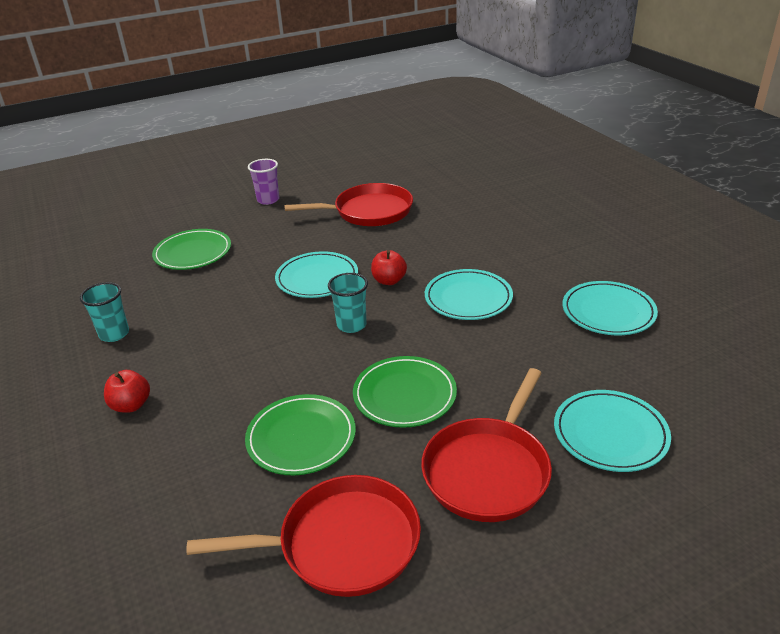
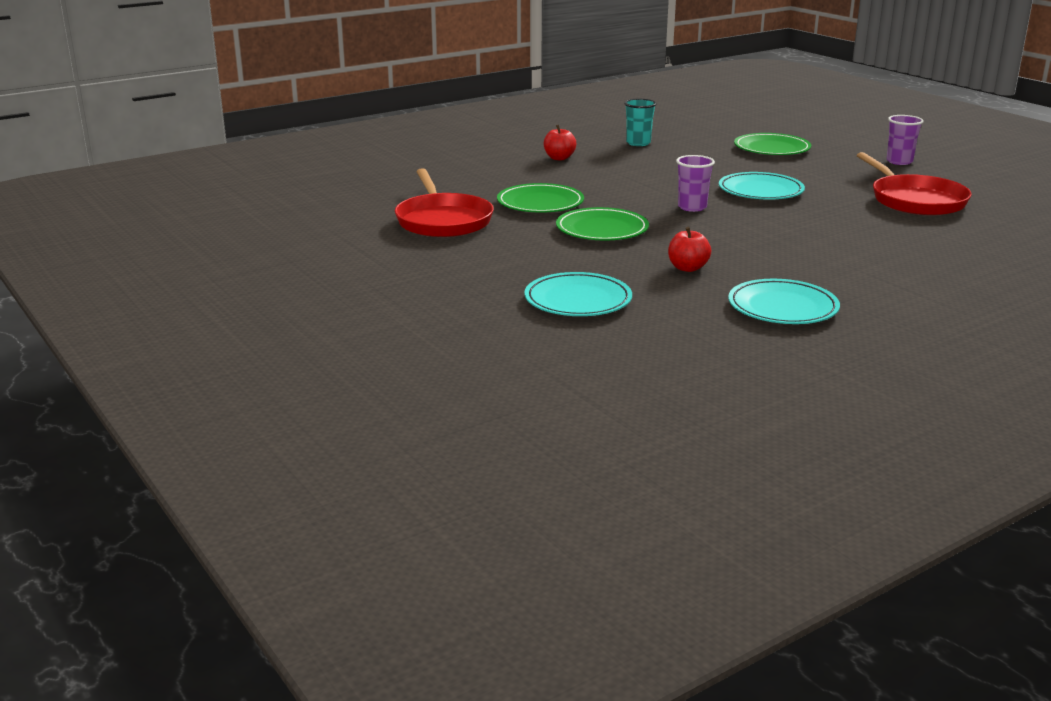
camera: 80 degrees right, 10 degrees down
(351, 325) = (692, 207): turquoise cup -> purple cup
(389, 280) = (776, 216): red apple -> red apple (687, 268)
(468, 298) = (766, 247): turquoise plate -> none
(488, 470) = (520, 258): red pan -> none

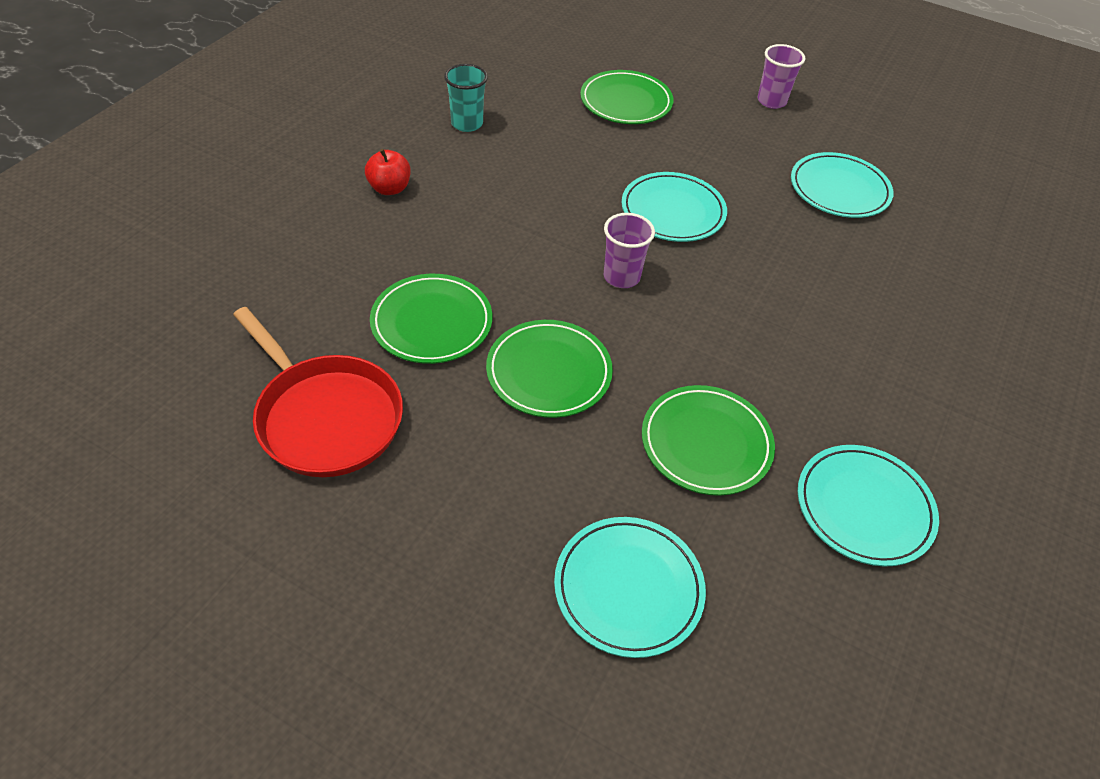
camera: 30 degrees left, 25 degrees up
(687, 268) = (706, 443): red apple -> green plate
(915, 200) = (839, 189): red pan -> turquoise plate

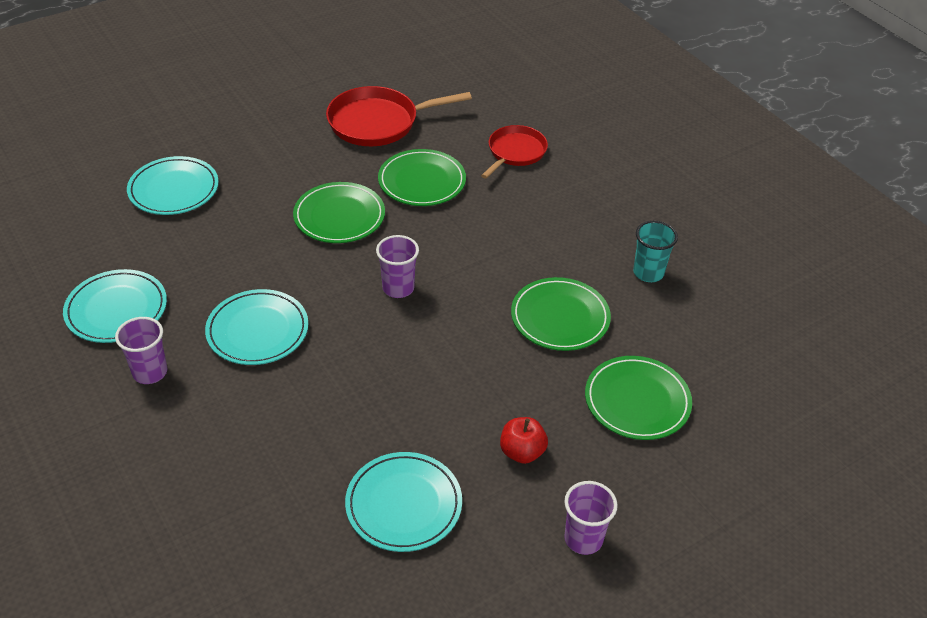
camera: 120 degrees right, 5 degrees down
(321, 260) = (515, 152): none -> red pan
(389, 188) = (578, 203): red apple -> red apple (522, 452)
(673, 211) = (452, 355): turquoise plate -> turquoise plate (257, 331)
(706, 443) = (226, 262): green plate -> green plate (560, 317)
(900, 419) = (150, 372): none -> purple cup

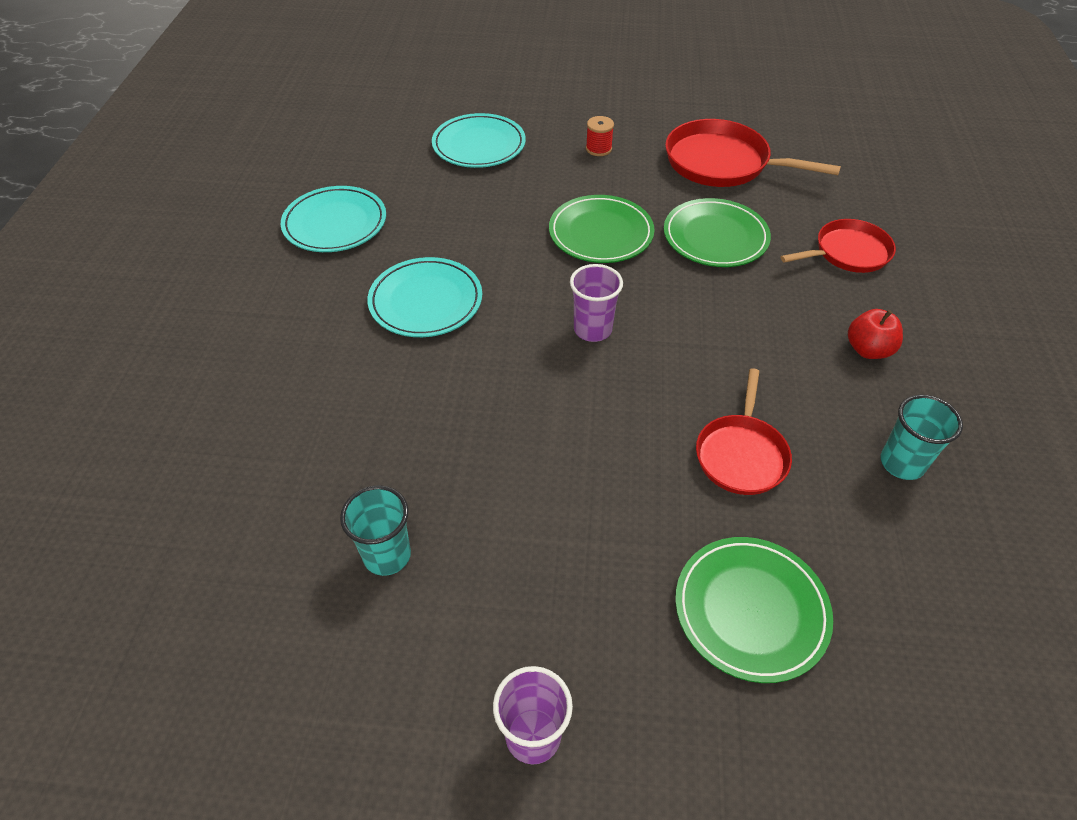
camera: 40 degrees right, 5 degrees up
(150, 372) = (305, 290): purple cup -> none
(275, 150) = (598, 149): none -> red spool
(404, 504) = (387, 555): turquoise plate -> turquoise cup
(522, 452) = (559, 581): red apple -> red apple (868, 350)
(560, 317) = (741, 455): green plate -> red pan

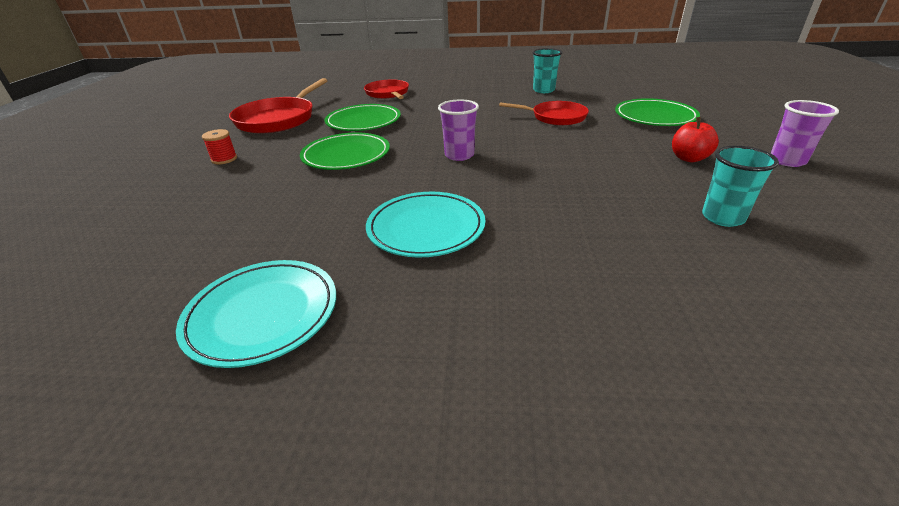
camera: 90 degrees left, 15 degrees down
(479, 145) = (163, 218): turquoise plate -> none
(868, 350) = (468, 93): red apple -> red apple (689, 158)

